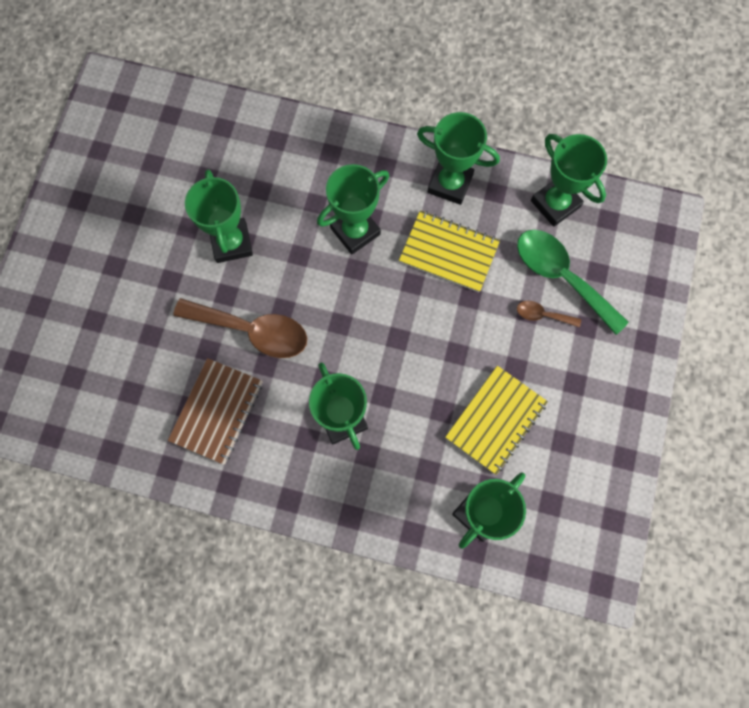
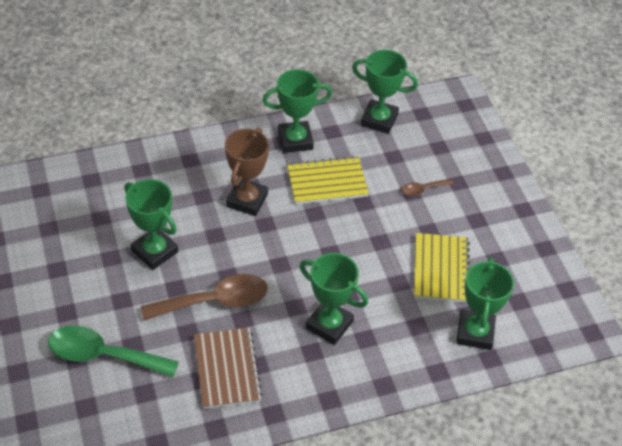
camera: 35 degrees left, 25 degrees down
(355, 231) = (247, 200): green trophy -> brown trophy
(561, 276) = (417, 161): green spoon -> green spoon (103, 355)

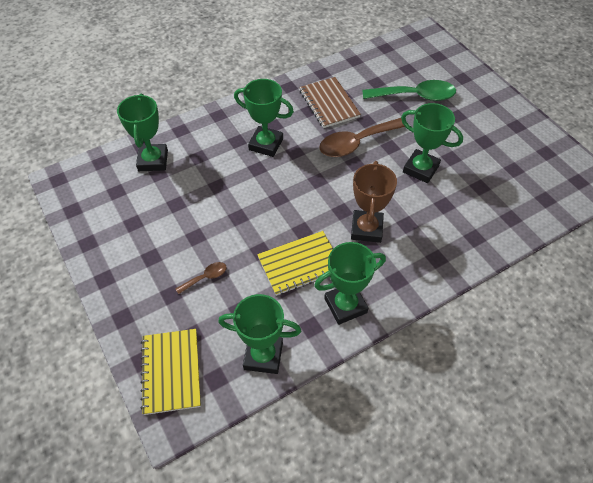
camera: 170 degrees right, 5 degrees up
(441, 269) = (183, 203): yellow notebook -> yellow notebook (171, 371)

